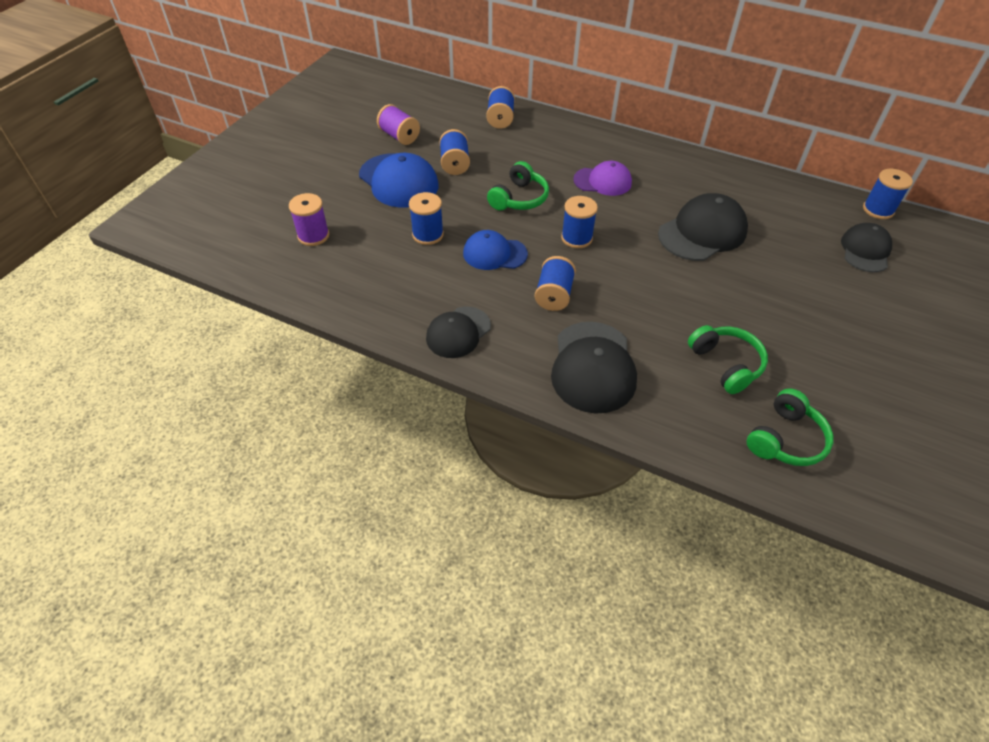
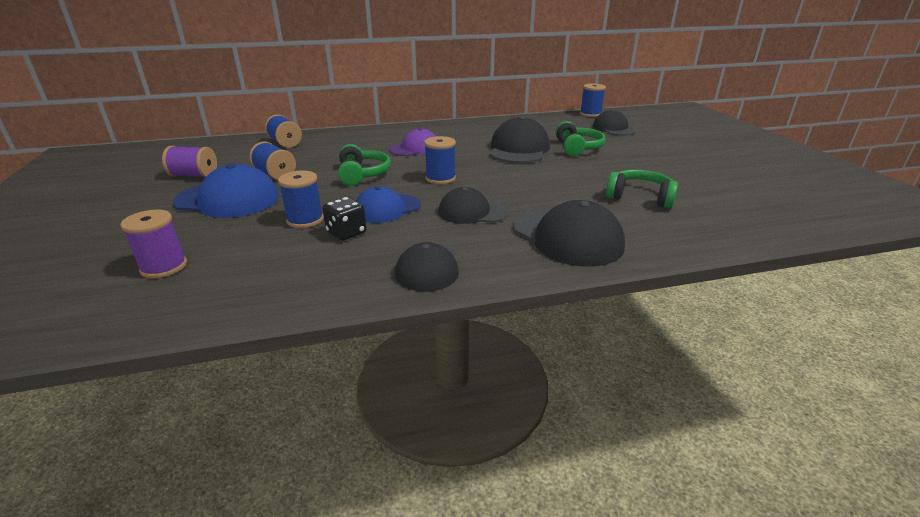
camera: 40 degrees left, 20 degrees down
(441, 265) = (346, 233): none -> black dice
(554, 295) = (472, 212): blue spool -> black cap
(785, 439) = (734, 215): green headphones -> green headphones (577, 148)

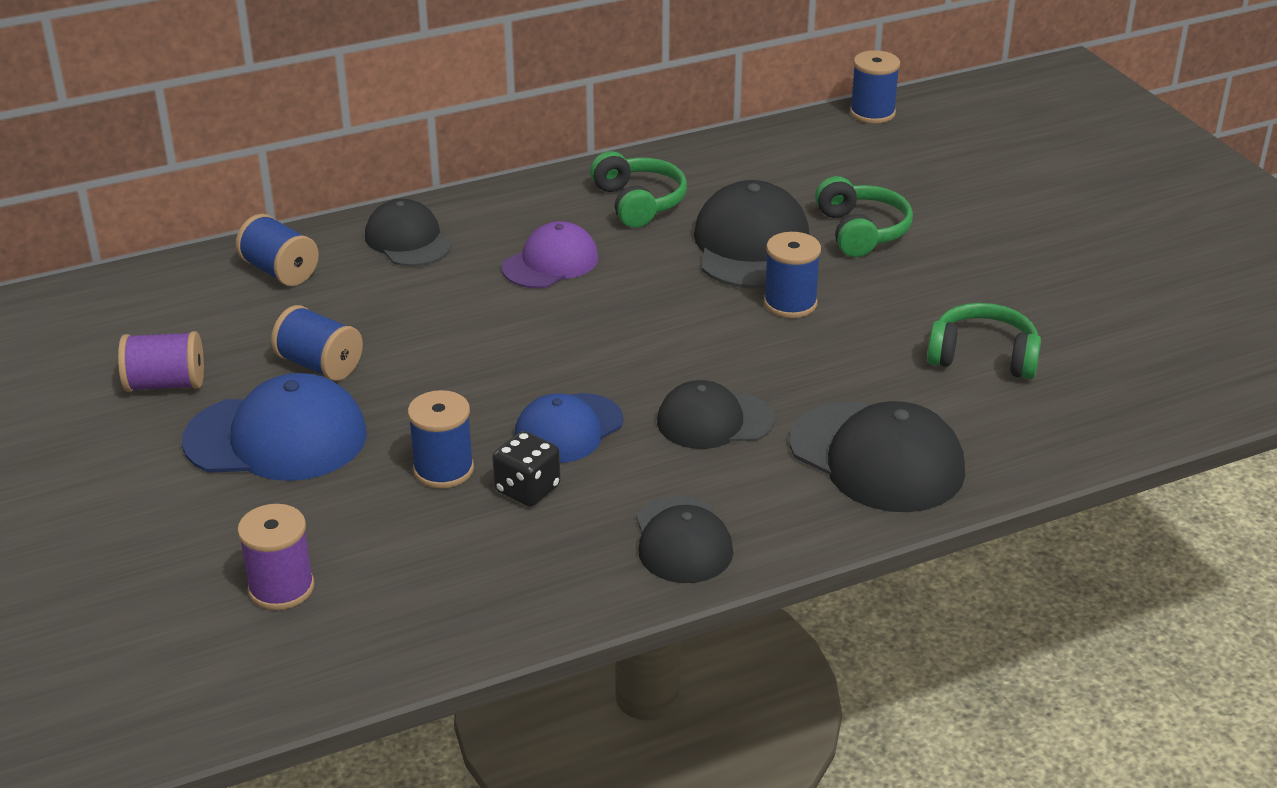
camera: 10 degrees left, 5 degrees up
(362, 174) = (483, 348): green headphones -> green headphones (638, 203)
(440, 178) = (631, 344): blue spool -> blue spool (790, 303)
(613, 128) = (923, 161): black cap -> black cap (408, 240)

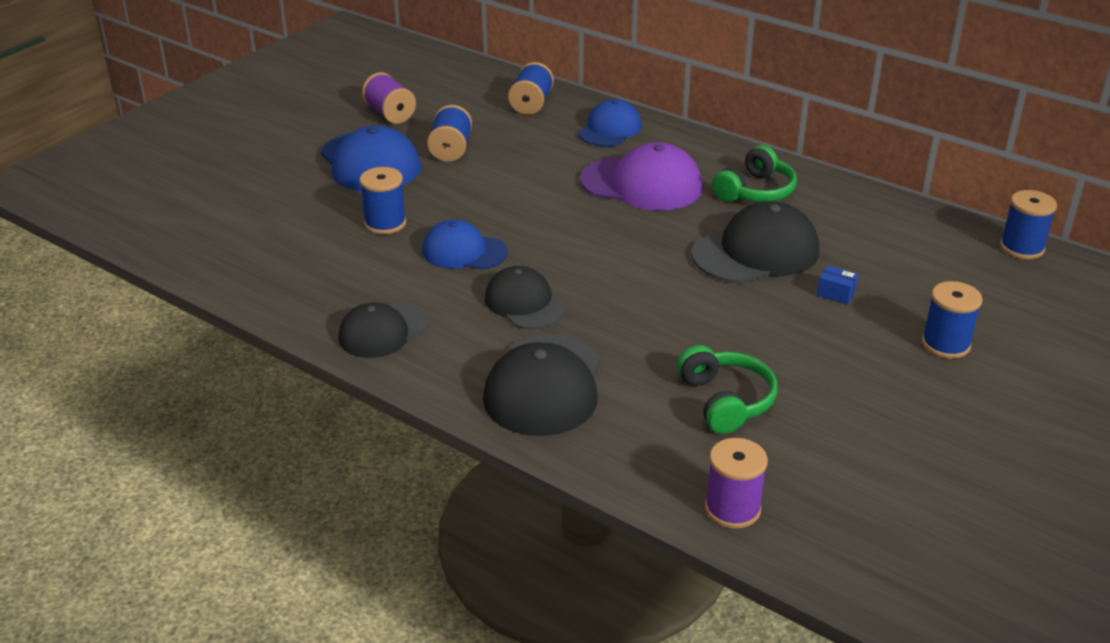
camera: 60 degrees right, 0 degrees up
(281, 588) = (239, 212): purple spool -> purple spool (732, 509)
(408, 240) = (610, 129): black cap -> blue cap
(527, 489) = (389, 258): black dice -> none
(550, 263) = (642, 184): purple cap -> purple cap, size x1.53
(790, 303) = (700, 291): blue spool -> blue spool (945, 344)
(861, 231) = (836, 293): green headphones -> blue box

